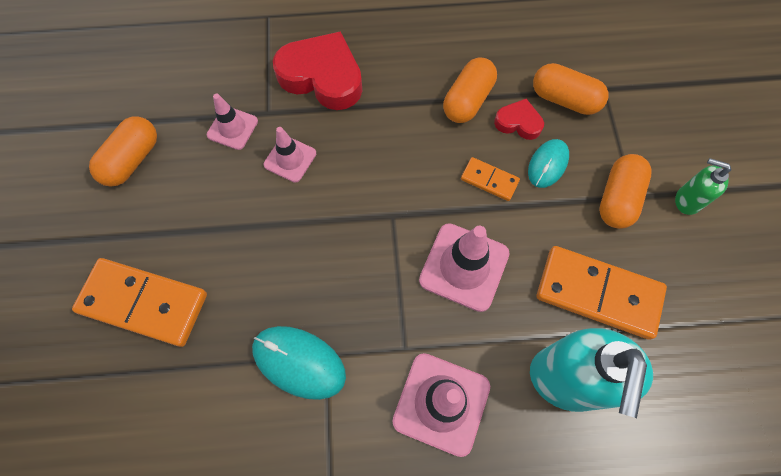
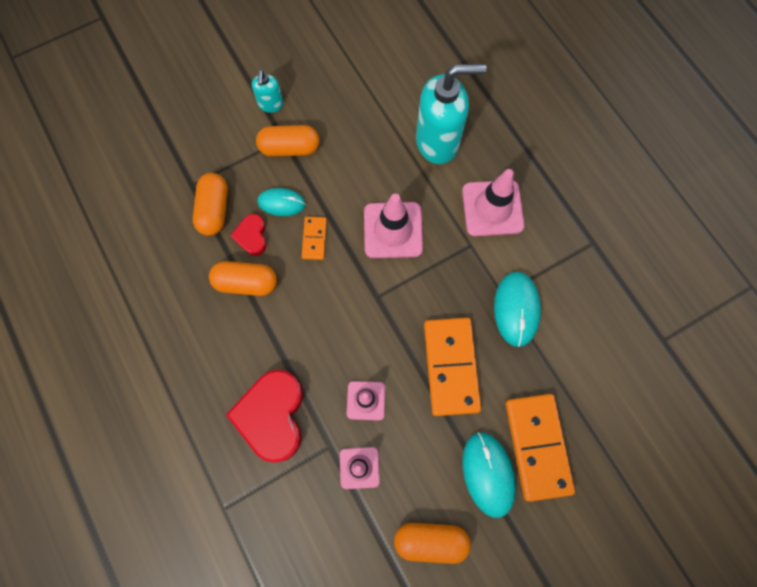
camera: 115 degrees left, 5 degrees up
(151, 239) = (488, 474): none -> turquoise mouse
(598, 293) = (369, 140): orange domino -> orange domino (450, 366)
(687, 200) = (271, 104): green soap dispenser -> turquoise soap dispenser

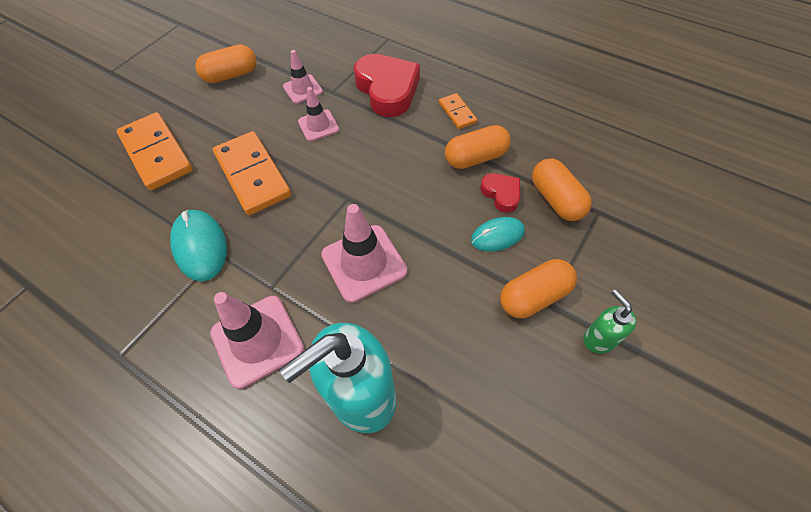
camera: 155 degrees right, 15 degrees down
(271, 104) = (599, 339): turquoise soap dispenser -> green soap dispenser
(314, 239) = (440, 218): orange domino -> orange domino (457, 113)
(488, 474) = (196, 122): turquoise mouse -> none

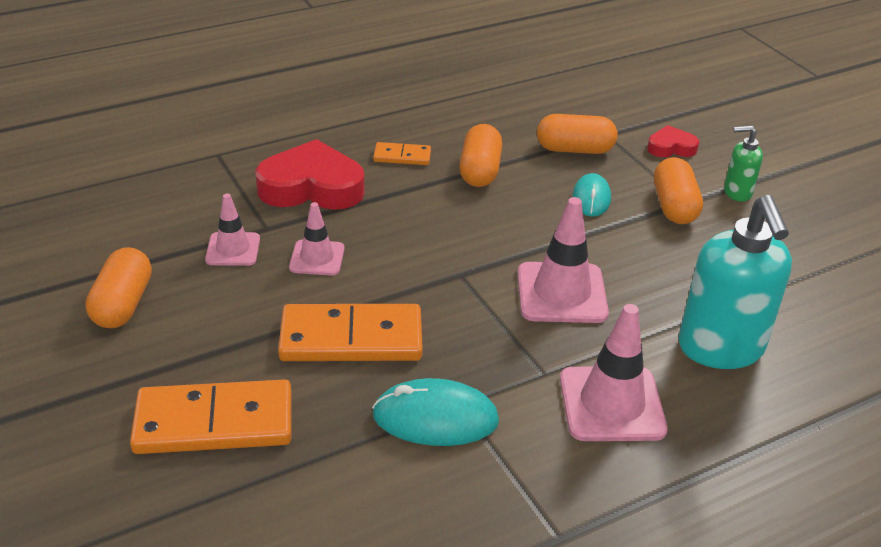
camera: 65 degrees left, 20 degrees down
(501, 194) = (541, 175): red heart -> red heart (671, 147)

